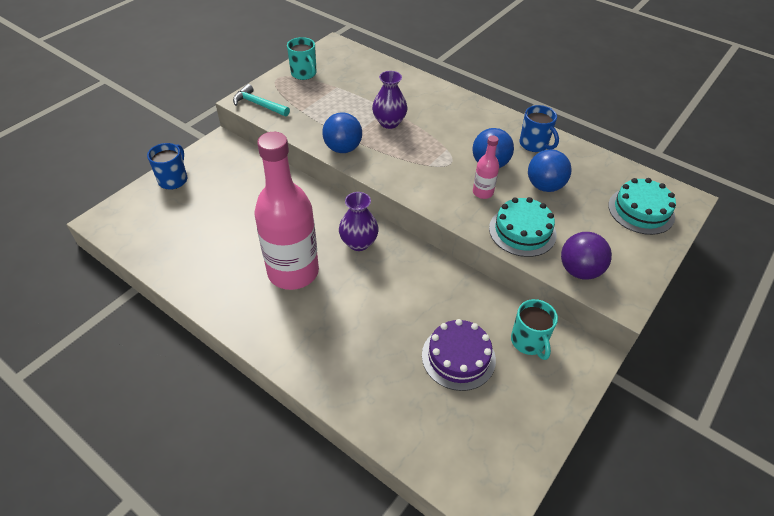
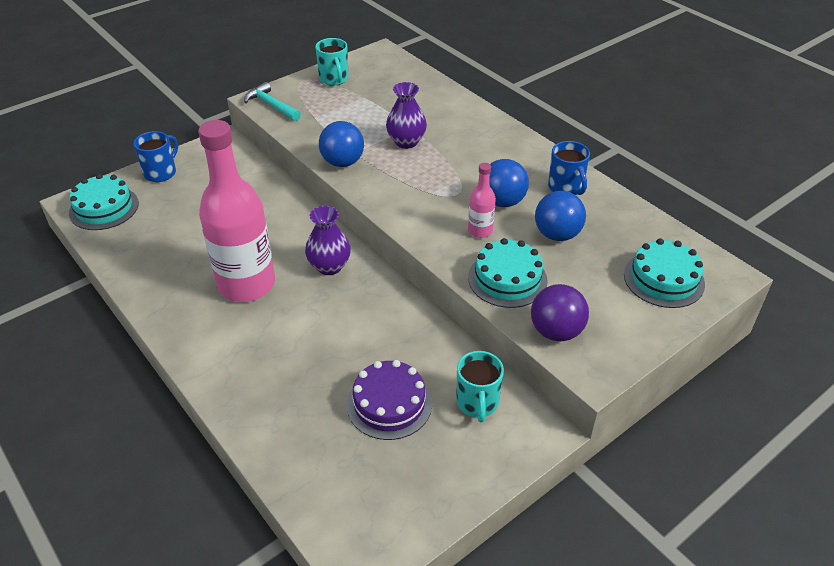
camera: 15 degrees right, 5 degrees down
(132, 221) = (104, 208): none -> turquoise cake

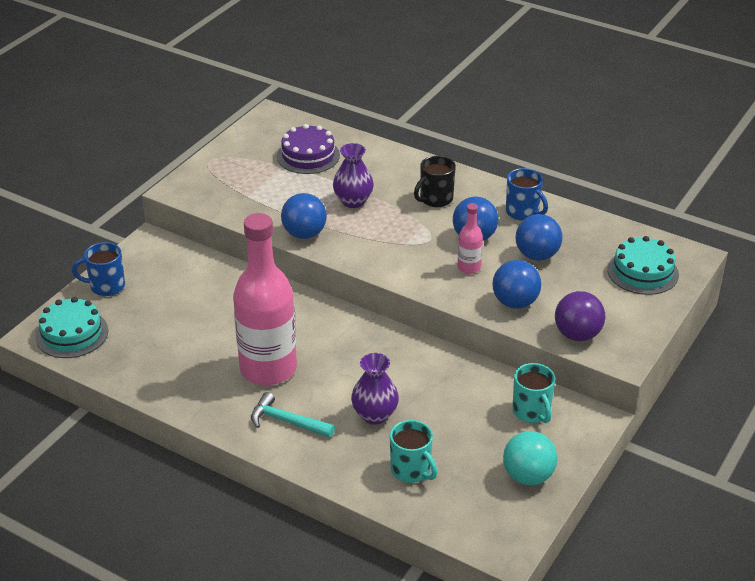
camera: 20 degrees left, 5 degrees down
(161, 173) = (106, 286): blue mug -> blue mug turned 105 degrees counterclockwise
(271, 105) = (195, 193): turquoise hammer -> turquoise hammer (287, 421)
(329, 266) = (336, 334): purple vase -> purple vase (375, 415)
(334, 79) = (241, 153): turquoise mug -> turquoise mug (411, 470)
(389, 404) = (459, 432): purple cake -> purple cake (308, 156)
(434, 478) = (528, 476): none -> turquoise ball
(485, 156) = (435, 199): none -> black mug
(507, 279) = (515, 302): turquoise cake -> blue ball

